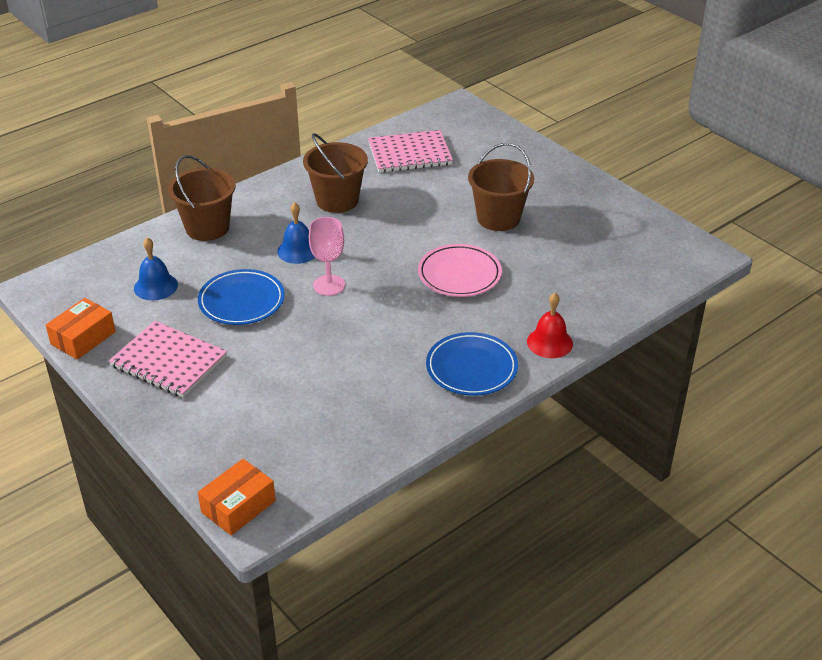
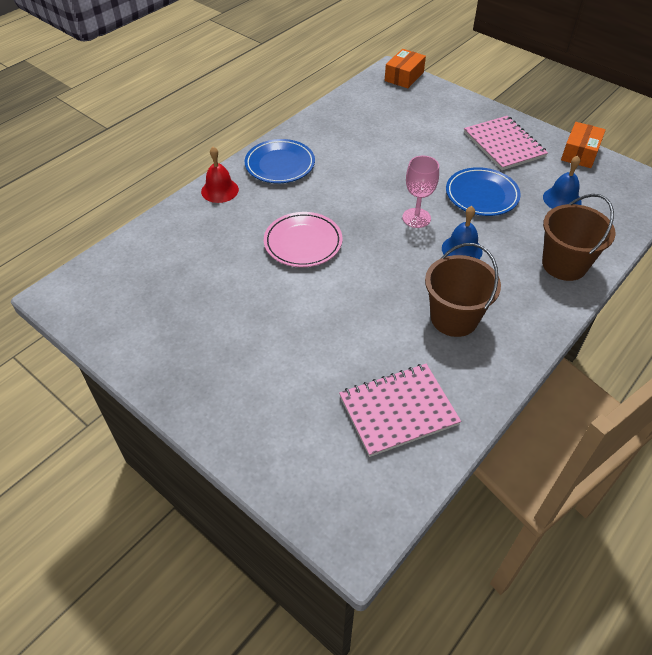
camera: 170 degrees right, 10 degrees up
(168, 361) = (504, 145): pink notebook -> pink notebook turned 45 degrees clockwise
(498, 218) = (273, 316): brown bucket -> none

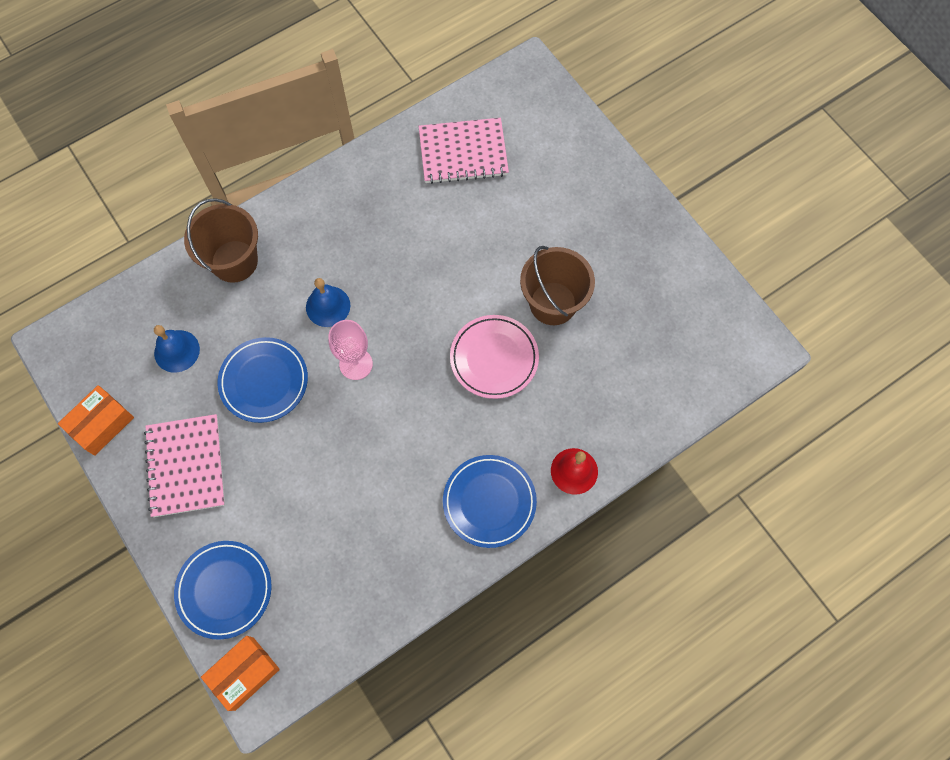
camera: 165 degrees left, 20 degrees up
(437, 101) = (224, 590): none -> blue plate
(454, 318) = (376, 226): brown bucket -> brown bucket (553, 303)

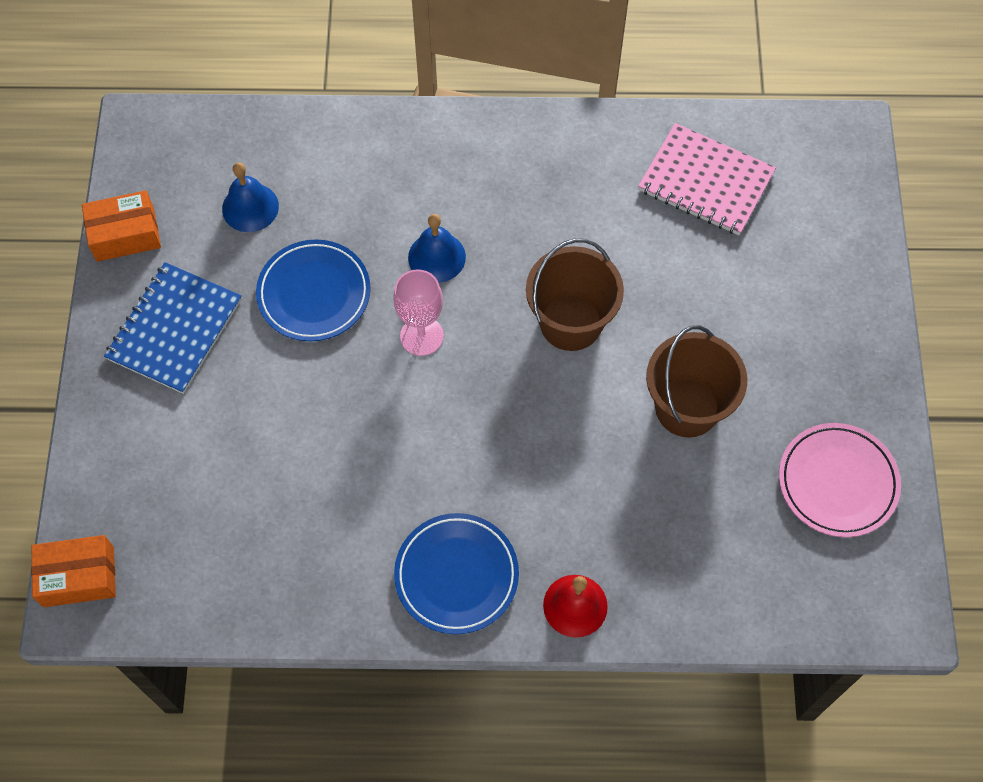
camera: 35 degrees right, 5 degrees down
(186, 466) = (175, 329): pink notebook -> blue notebook
(224, 590) = (121, 479): blue plate -> none
(234, 261) = (374, 151): brown bucket -> brown bucket (570, 322)
(494, 358) = (575, 425): pink plate -> pink plate (837, 482)

